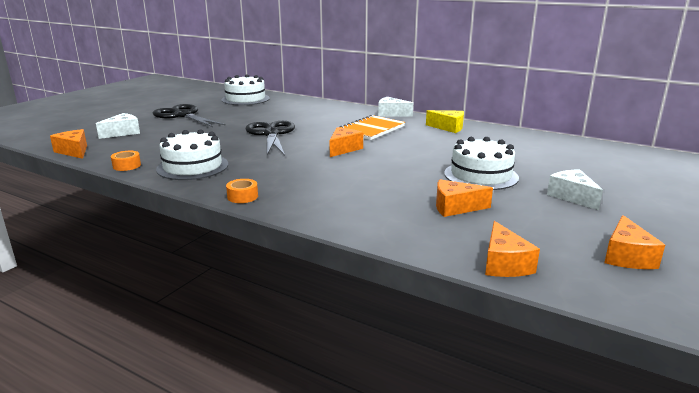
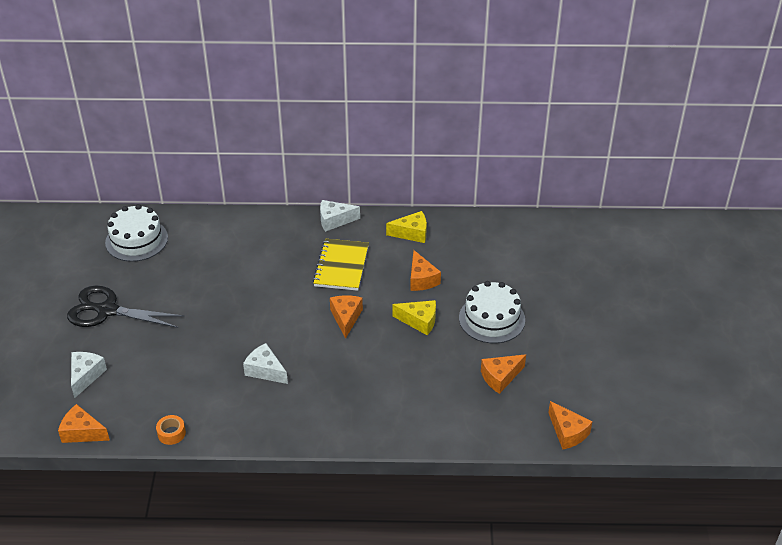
camera: 30 degrees left, 20 degrees up
(192, 167) = (236, 408): white cake -> none
(242, 196) = (329, 434): orange tape -> none
(271, 134) = (249, 315): black scissors -> none
(371, 129) = (341, 266): orange notebook -> yellow notebook
(406, 163) = (419, 321): none -> yellow cheese
(572, 197) = (573, 325): white cheese -> white cheese (265, 370)
(626, 256) = (634, 390): orange cheese -> orange cheese (421, 279)

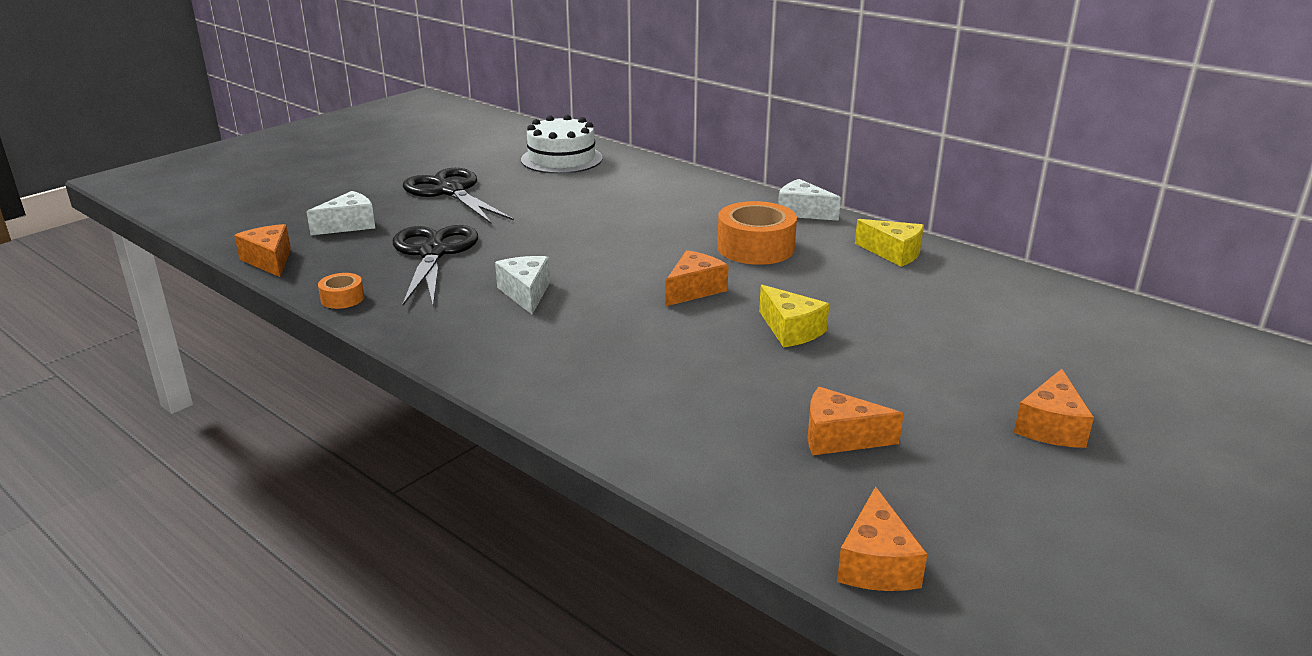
camera: 40 degrees right, 15 degrees down
(173, 370) = (433, 253): none -> black scissors
(341, 266) = (755, 248): yellow notebook -> orange tape
(421, 279) = (850, 295): orange cheese -> orange cheese (1051, 426)
(492, 319) = (909, 370): white cake -> none

